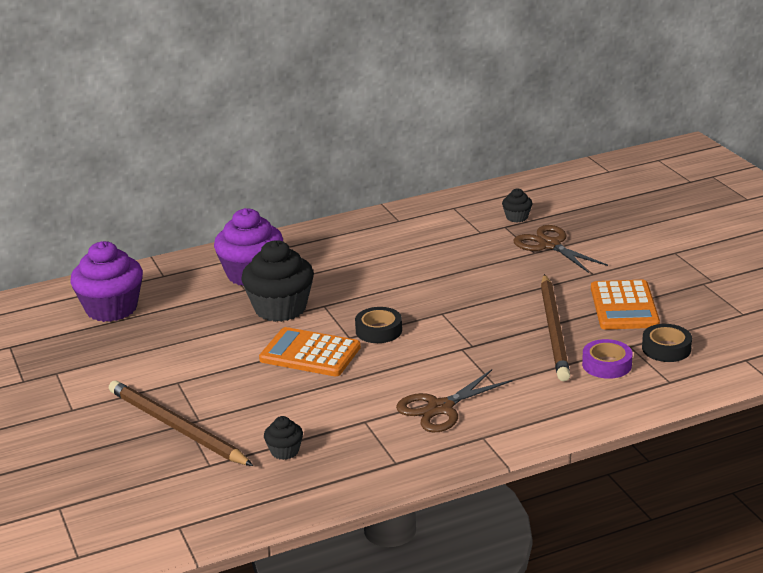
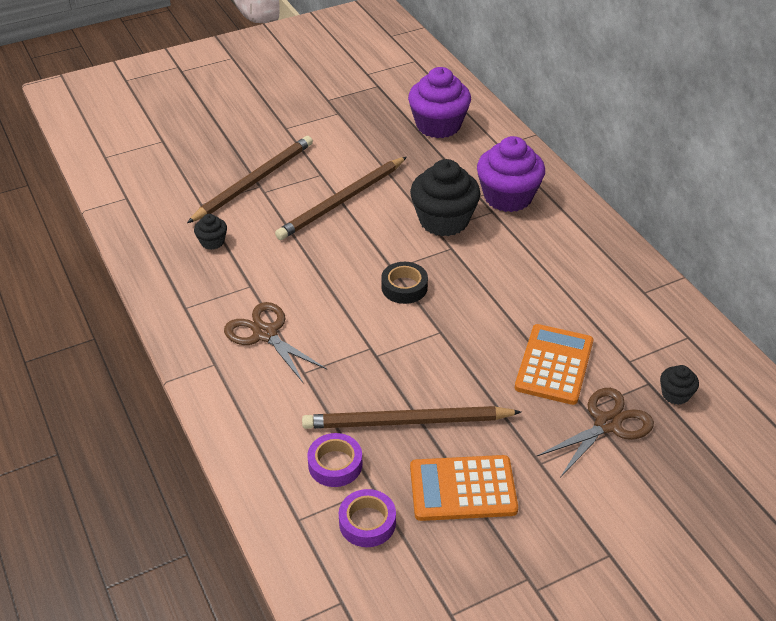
camera: 85 degrees right, 15 degrees up
(232, 367) = (342, 201): none -> brown pencil
(310, 353) = (363, 245): orange calculator -> orange calculator (554, 365)
(666, 348) = (367, 522): black tape -> purple tape

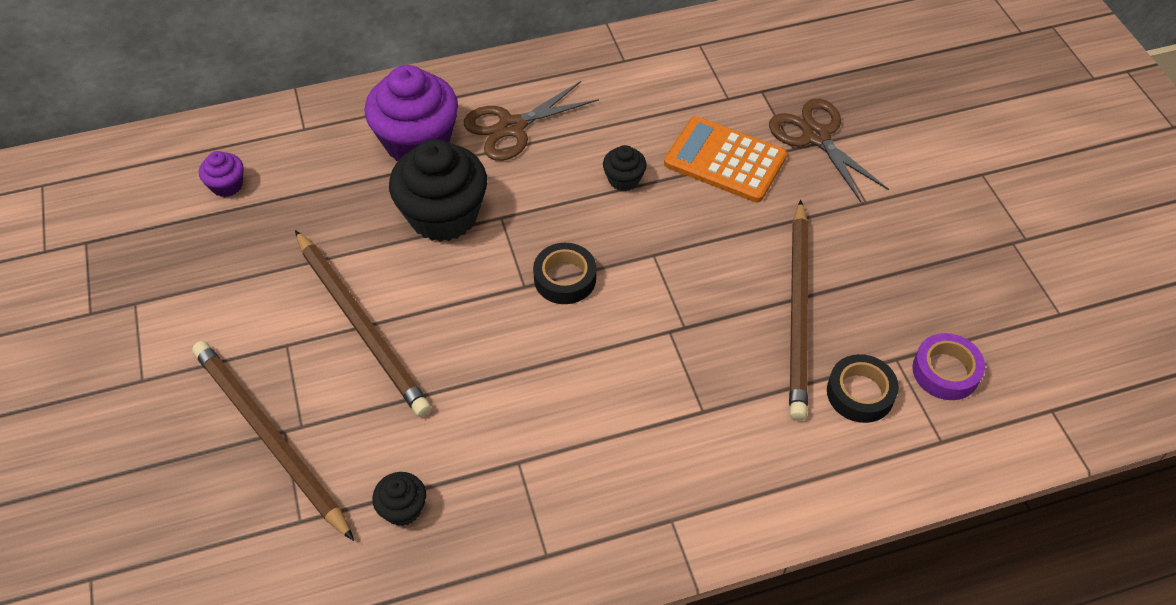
camera: 80 degrees left, 10 degrees up
(265, 334) = (623, 450): brown scissors -> brown scissors (512, 127)
(335, 464) = (860, 393): purple tape -> black tape
(438, 125) = (227, 185): purple cupcake -> purple cupcake, size x0.47
(463, 489) = (899, 275): orange calculator -> none
(675, 394) = (780, 75): black cupcake -> black cupcake (624, 179)

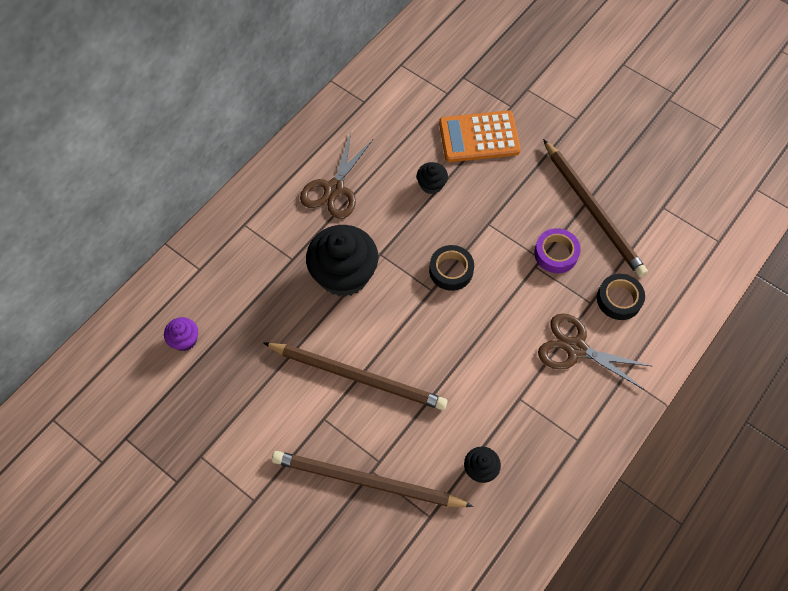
camera: 35 degrees left, 10 degrees up
(417, 141) = (283, 234): purple cupcake -> none
(816, 136) = (517, 91): brown scissors -> brown scissors (576, 348)
(860, 393) = (660, 239): black tape -> black tape (619, 299)
(945, 371) = (692, 199): purple tape -> purple tape (556, 253)

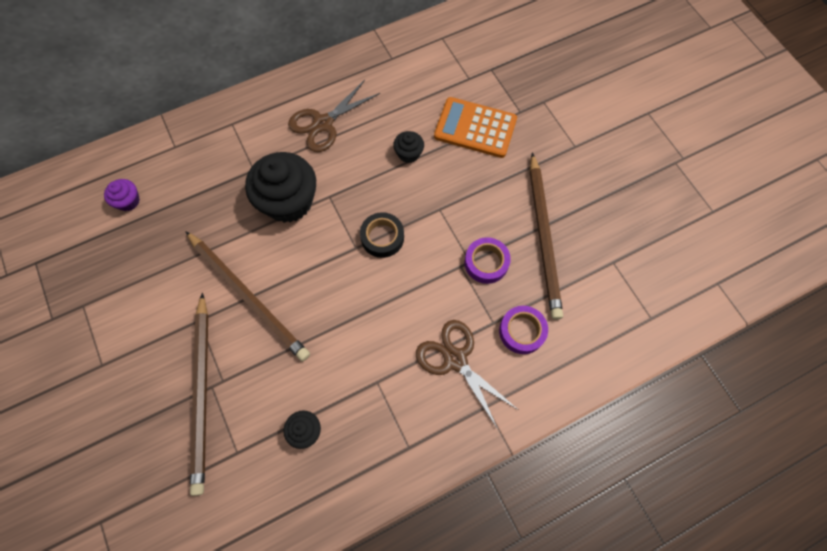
camera: 25 degrees right, 5 degrees up
(366, 481) = (202, 393): brown pencil -> brown pencil turned 135 degrees counterclockwise
(619, 299) = (522, 331): black tape -> purple tape

